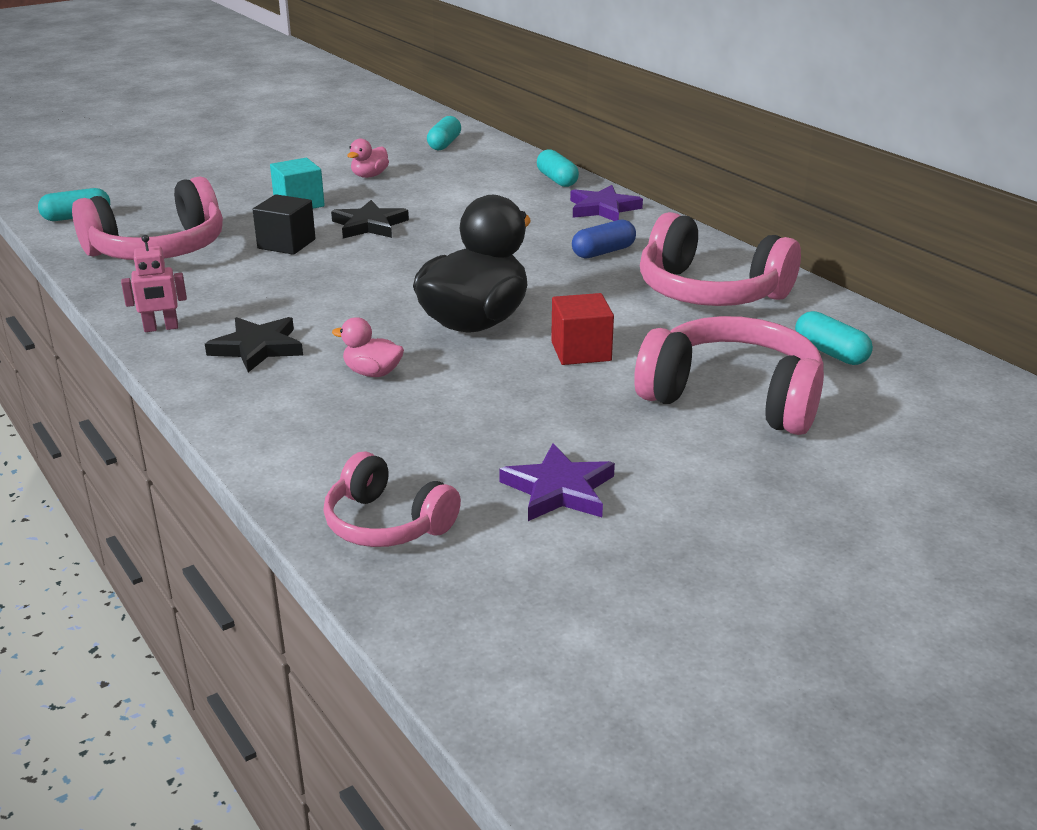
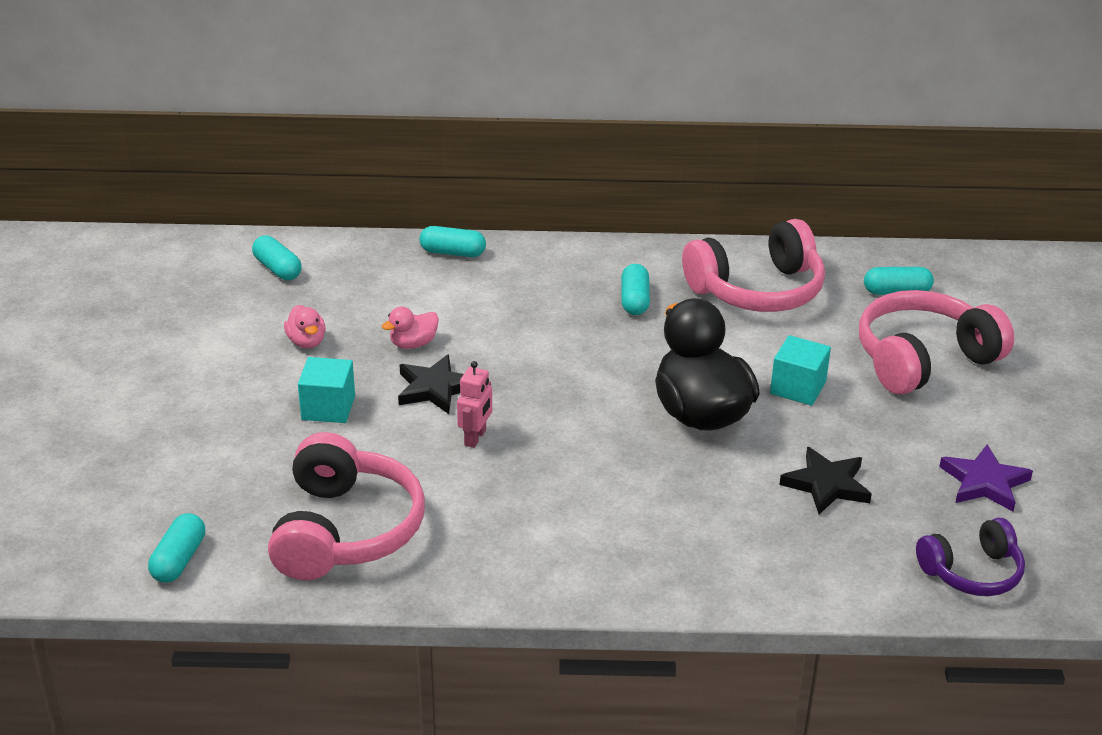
camera: 55 degrees left, 5 degrees up
(161, 328) = (540, 582): pink robot -> pink robot (475, 438)
(257, 348) = (637, 540): black star -> black star (826, 484)
(286, 244) = (424, 449): black cube -> none
(372, 373) = (741, 497): pink duck -> pink duck (413, 344)
(387, 523) = (972, 572): pink headphones -> purple headphones
(581, 351) = (798, 388): red cube -> turquoise cube
(603, 208) = (546, 261): purple star -> none
(603, 252) = (634, 300): blue capsule -> turquoise capsule

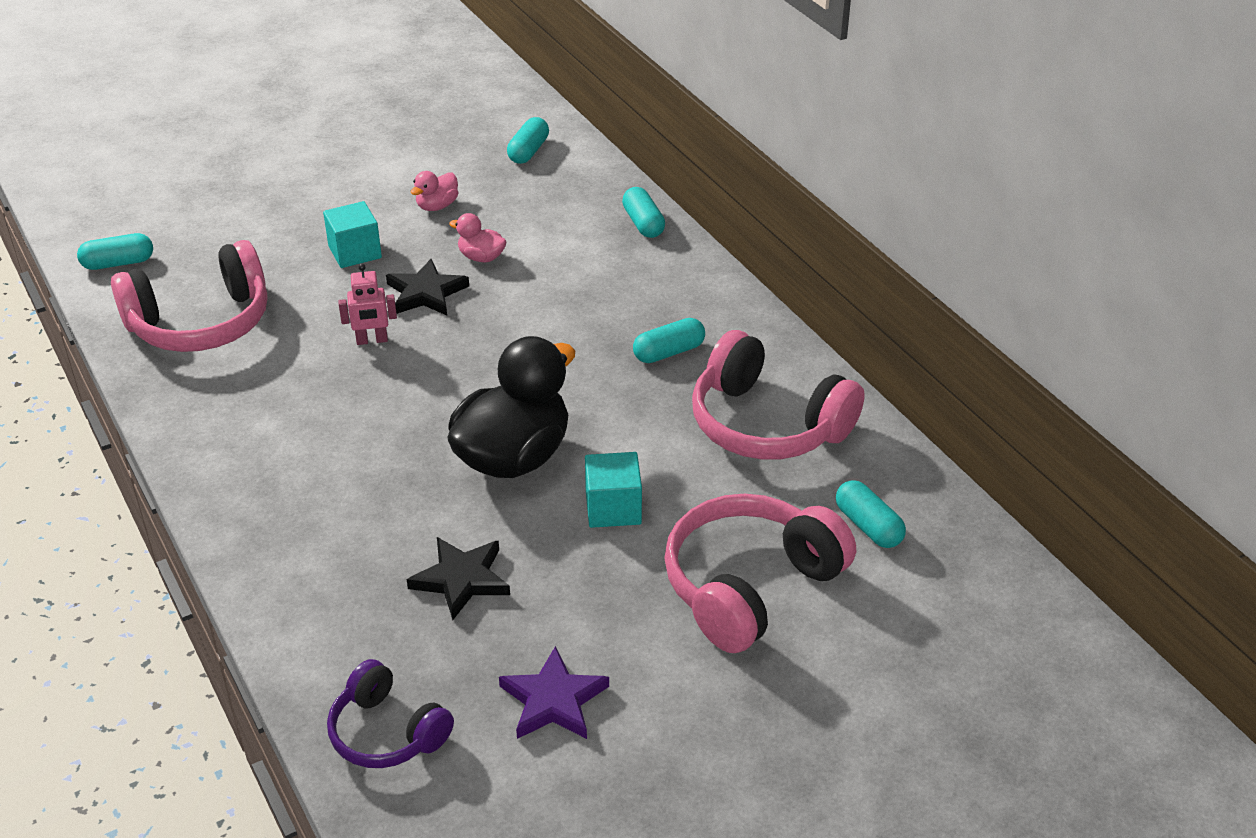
camera: 60 degrees right, 5 degrees up
(923, 359) = (750, 586): pink headphones -> pink headphones turned 75 degrees counterclockwise

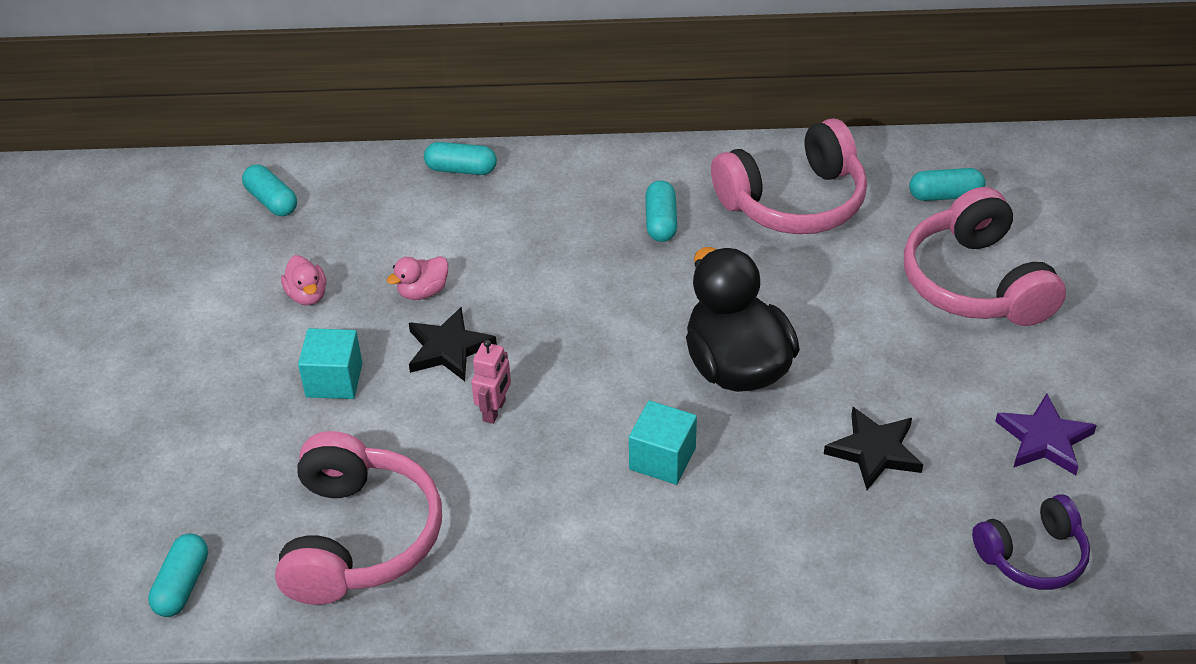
camera: 60 degrees left, 5 degrees up
(613, 508) = (840, 327): turquoise cube -> turquoise cube (662, 459)

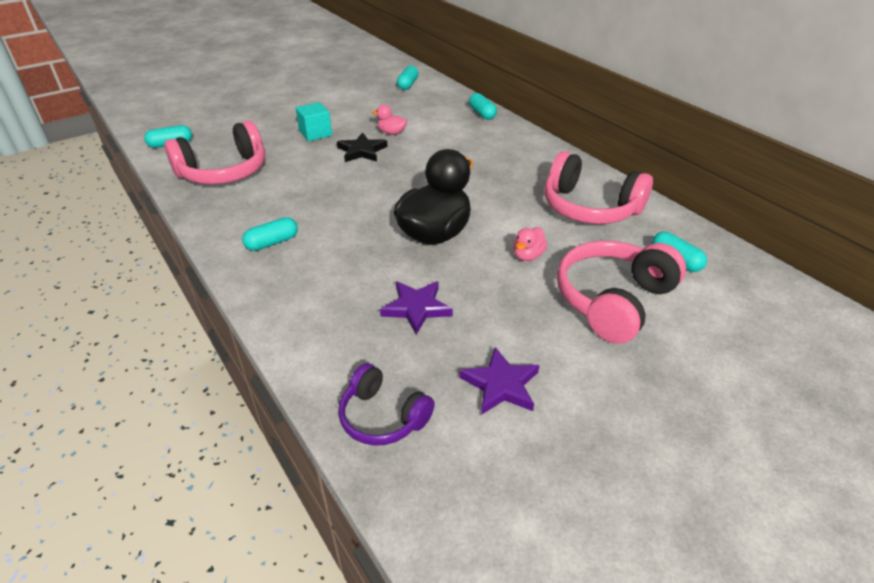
camera: 55 degrees right, 5 degrees down
(307, 295) = (360, 110): pink duck -> pink duck (528, 255)
(494, 410) = (332, 176): pink robot -> none
(661, 222) = (516, 173): turquoise capsule -> turquoise capsule (272, 242)
(662, 459) = (342, 234): turquoise cube -> none
(874, 451) = (416, 308): black star -> purple star

